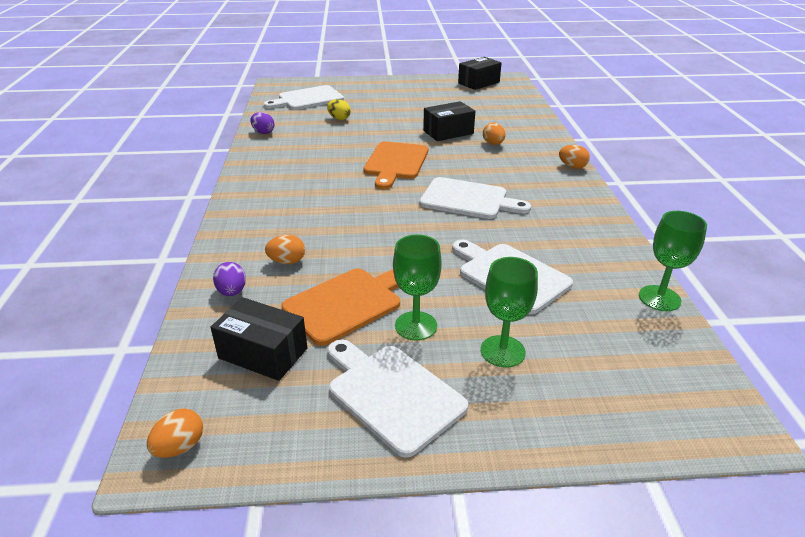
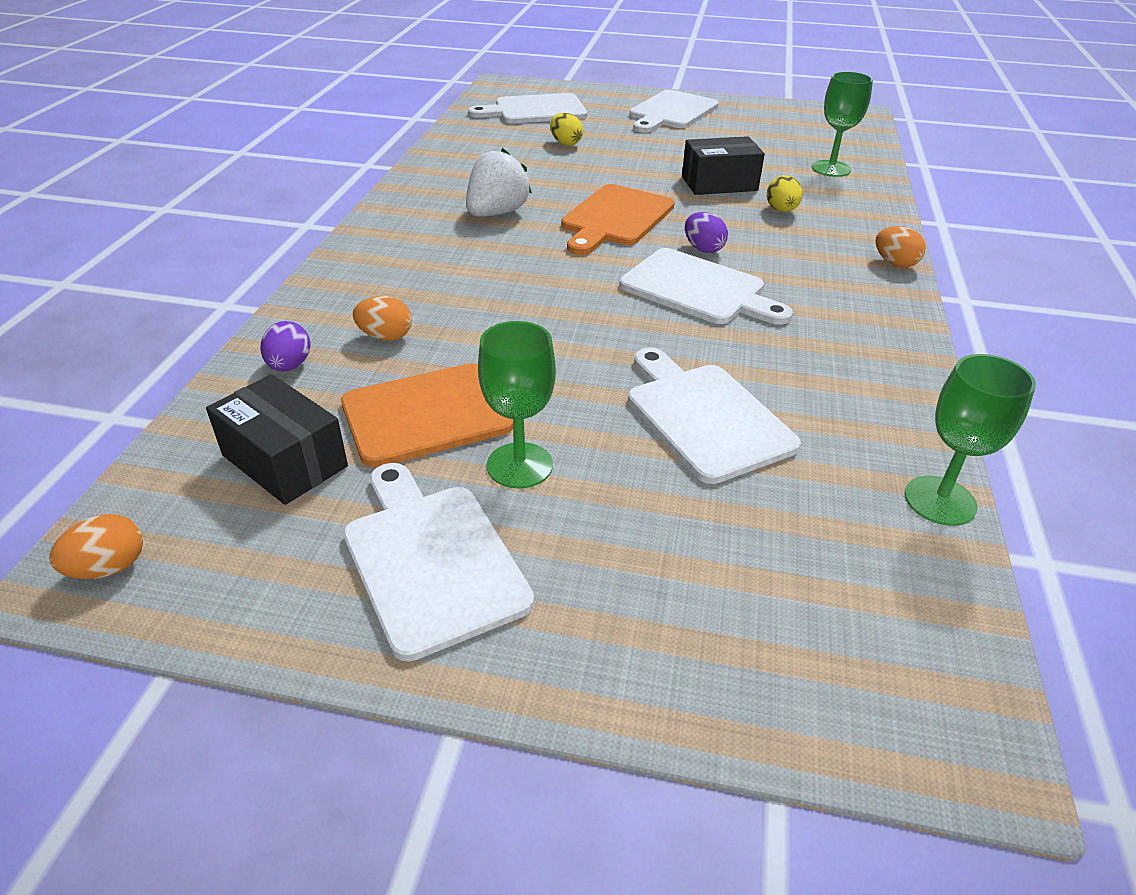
camera: 15 degrees right, 5 degrees up
(263, 132) = (449, 150): purple egg -> purple egg (703, 249)
(318, 170) = (497, 213): none -> white strawberry
(396, 90) = (671, 112): none -> white cutting board
(478, 83) = (805, 115): black box -> none
(493, 144) = (781, 210): orange egg -> yellow egg
(502, 351) = (632, 532): green goblet -> green goblet (831, 169)

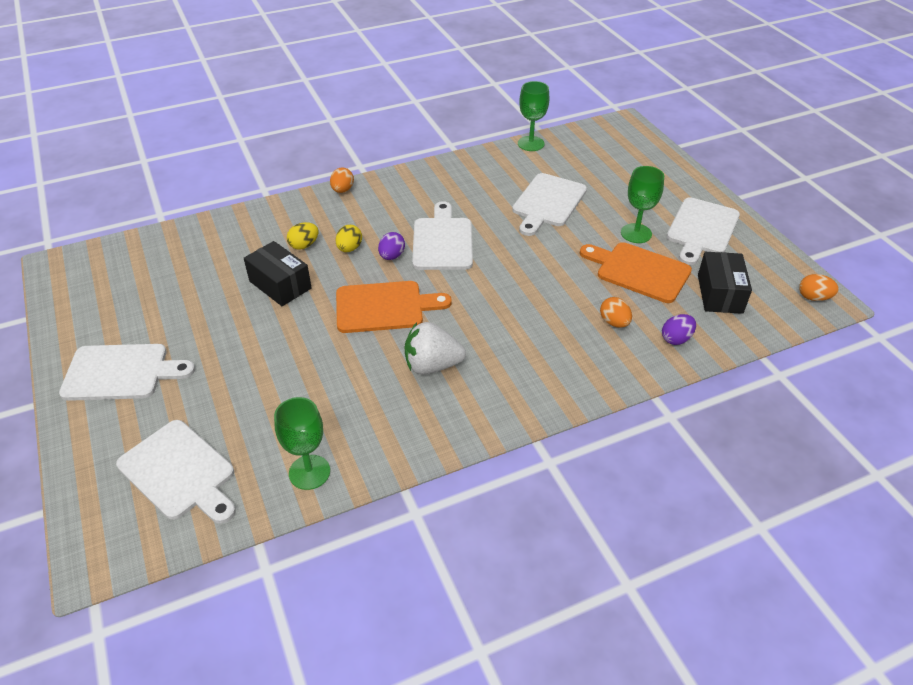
camera: 125 degrees left, 5 degrees up
(566, 143) = (260, 401): yellow egg -> yellow egg (349, 248)
(831, 169) = (207, 246): green goblet -> green goblet (309, 472)

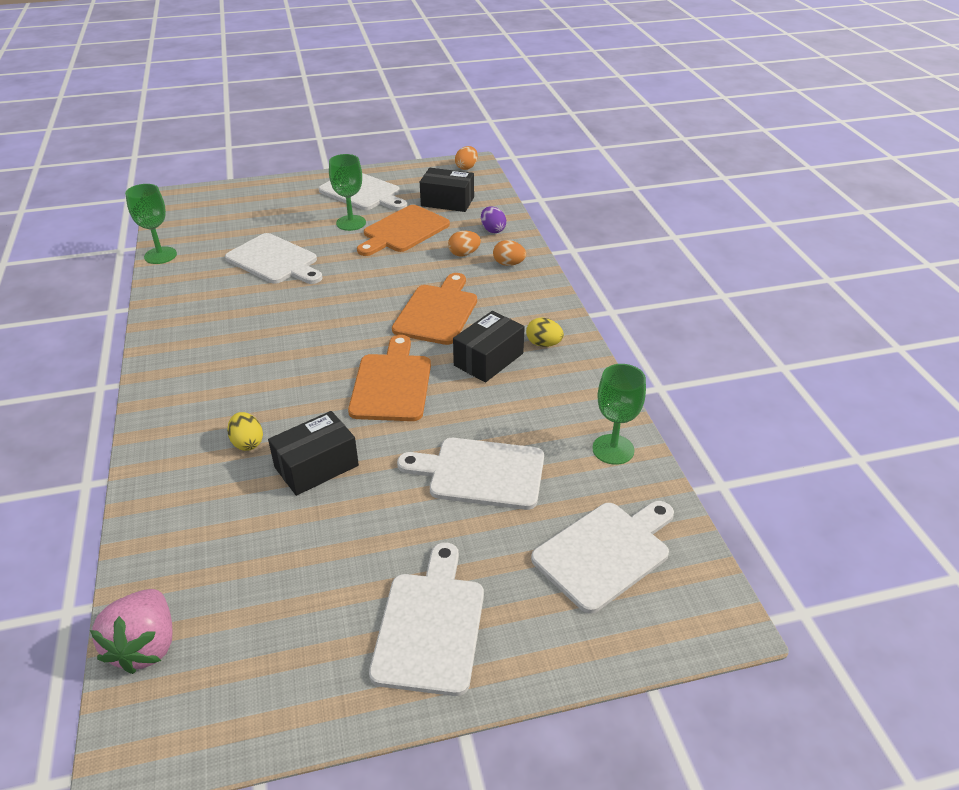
camera: 80 degrees left, 5 degrees down
(127, 249) = (145, 646): none -> pink strawberry
(342, 190) = (148, 403): orange egg -> orange egg (508, 264)
(349, 248) = (275, 404): yellow egg -> yellow egg (543, 344)
(392, 256) = (307, 372): purple egg -> none
(432, 365) = (488, 359): white strawberry -> black box
(442, 241) = (300, 334): white cutting board -> white cutting board (480, 473)
(500, 318) = (437, 312): none -> orange cutting board

